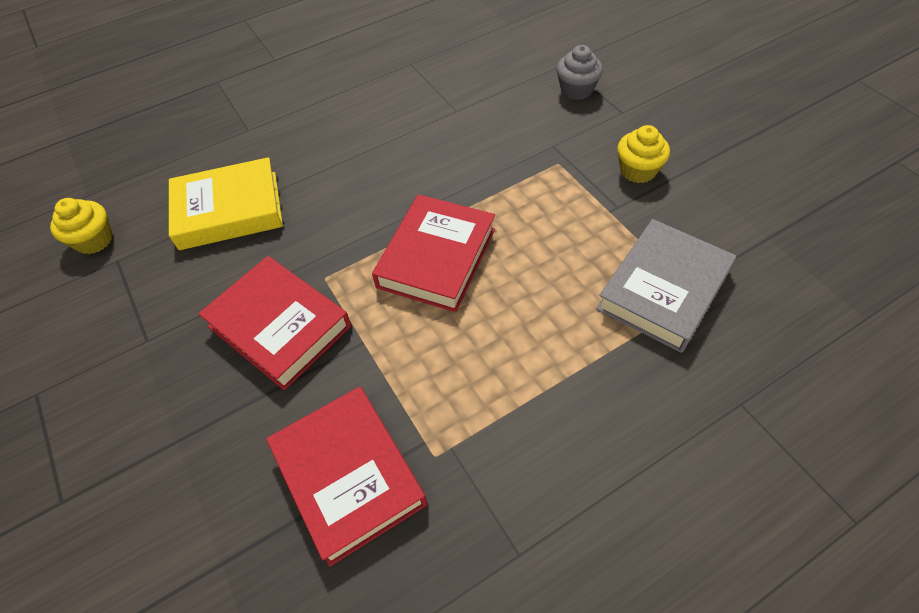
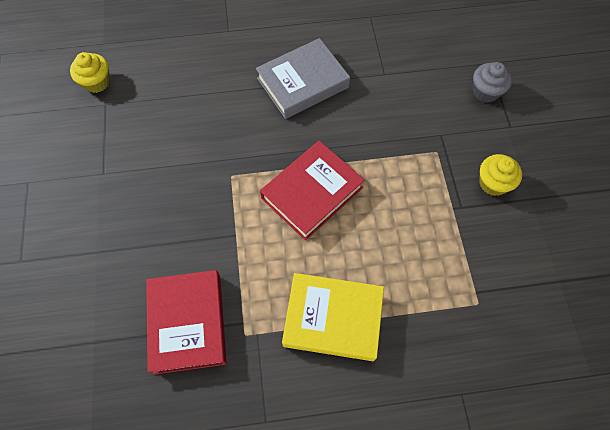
camera: 20 degrees right, 10 degrees up
(229, 210) = (190, 95): yellow book -> yellow book (333, 319)
(279, 326) = (188, 199): red book -> none
(663, 290) = (456, 287): grey book -> grey book (303, 83)

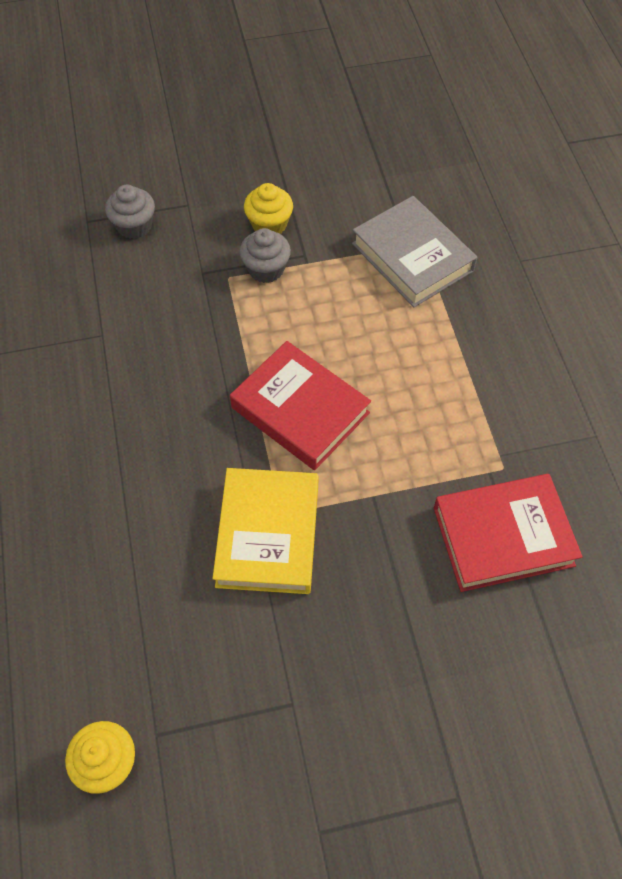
camera: 95 degrees left, 5 degrees down
(303, 83) = (116, 435): grey book -> grey book (412, 257)
(333, 319) = (465, 377): yellow book -> yellow book (268, 534)
(445, 178) = (266, 269): none -> grey cupcake

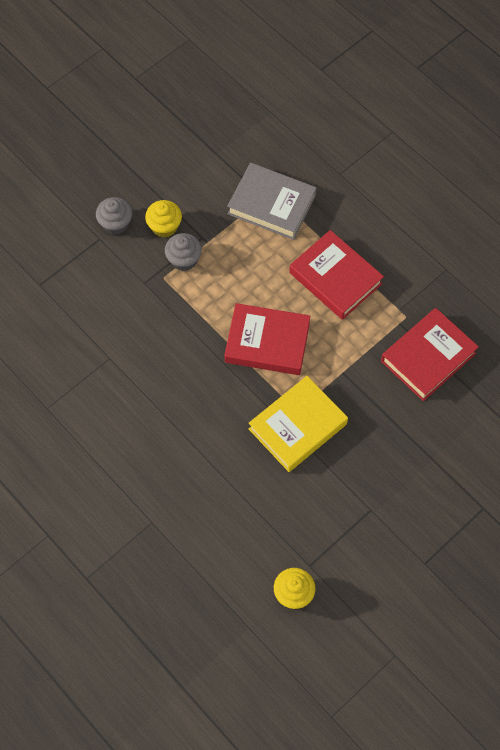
camera: 30 degrees left, 5 degrees up
(134, 226) = (75, 272): grey cupcake -> grey cupcake (115, 223)
(268, 534) = (298, 426): yellow book -> yellow book turned 75 degrees clockwise
(437, 376) = (335, 278): none -> red book

